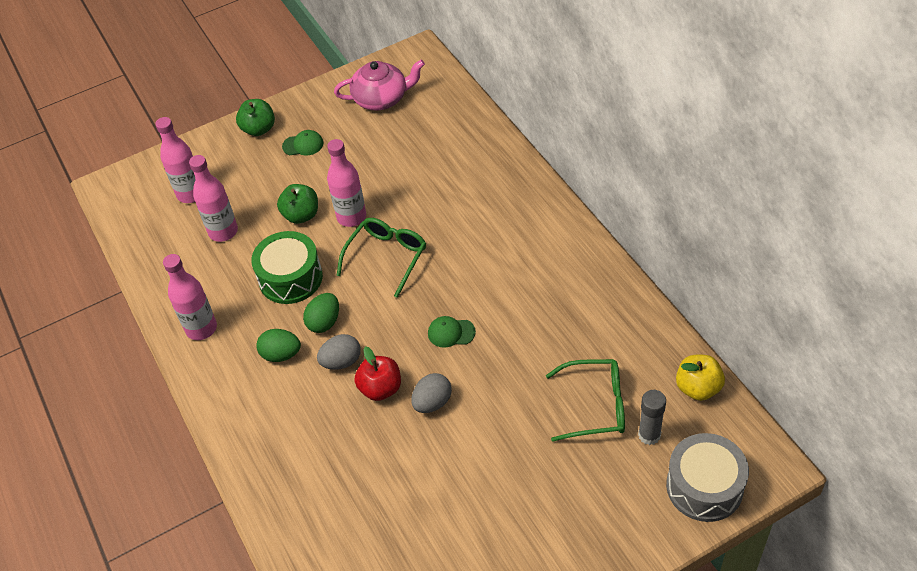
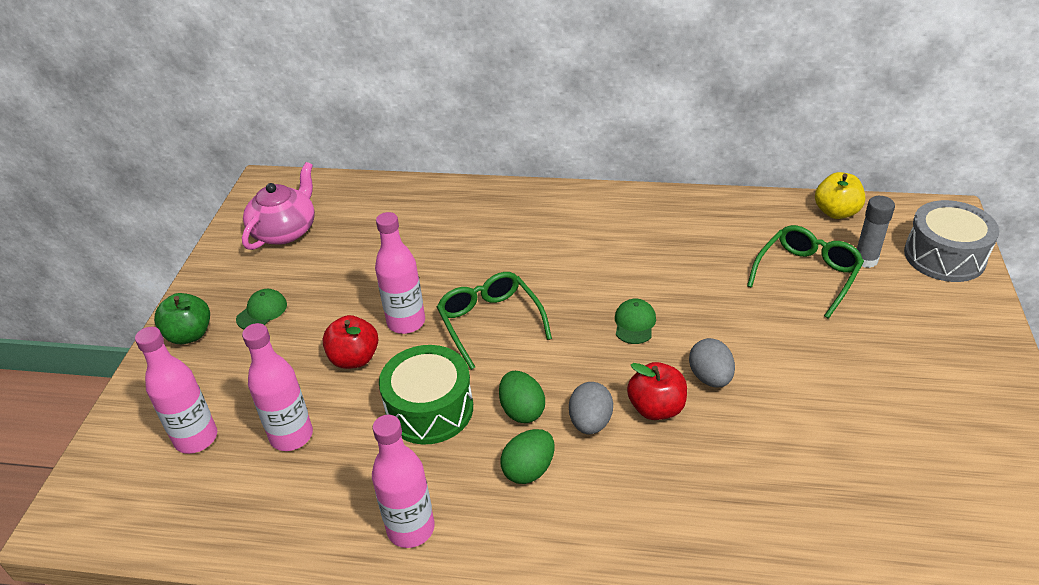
camera: 55 degrees left, 10 degrees down
(301, 215) = (354, 358): green apple -> red apple
(451, 333) = (634, 323): green cap -> green cap turned 150 degrees clockwise

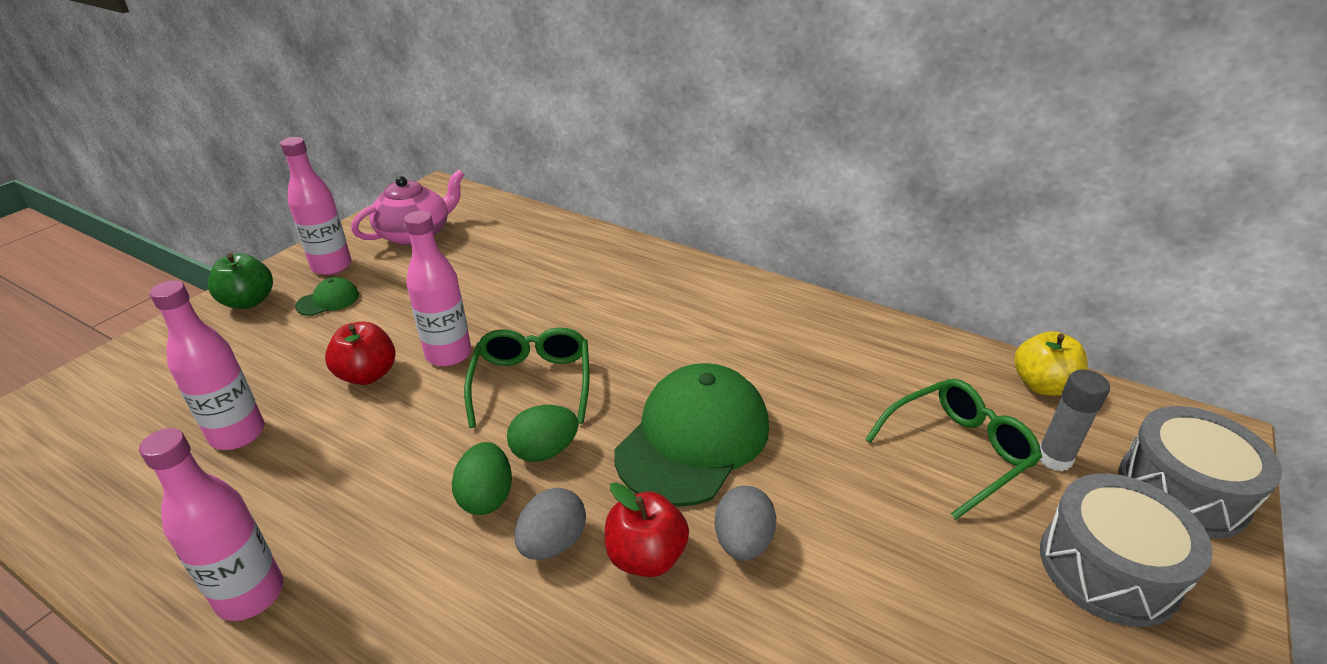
camera: 20 degrees right, 5 degrees down
(196, 438) = (156, 403): pink bottle -> pink bottle (332, 266)
(429, 409) = (392, 457): green drum -> none
(529, 470) = (436, 575): green egg -> green egg (545, 451)
(634, 323) = (693, 438): green cap -> green cap, size x2.37
(923, 317) = (1108, 568): none -> grey drum

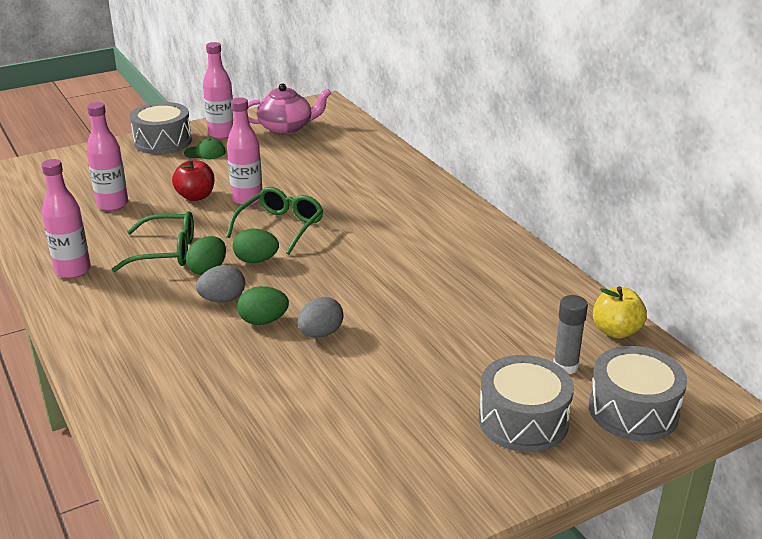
camera: 30 degrees right, 5 degrees down
(249, 301) = (163, 141): green apple -> grey drum
(646, 556) = (263, 321): red apple -> green egg
(693, 438) = (345, 282): green cap -> none
(958, 451) = (503, 341): green glasses -> green glasses (166, 252)

